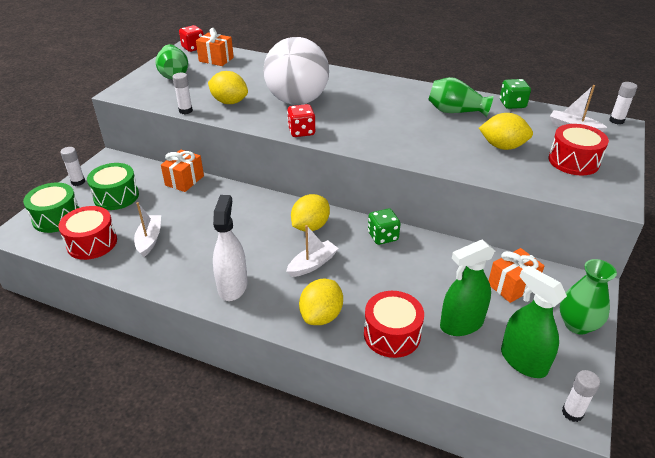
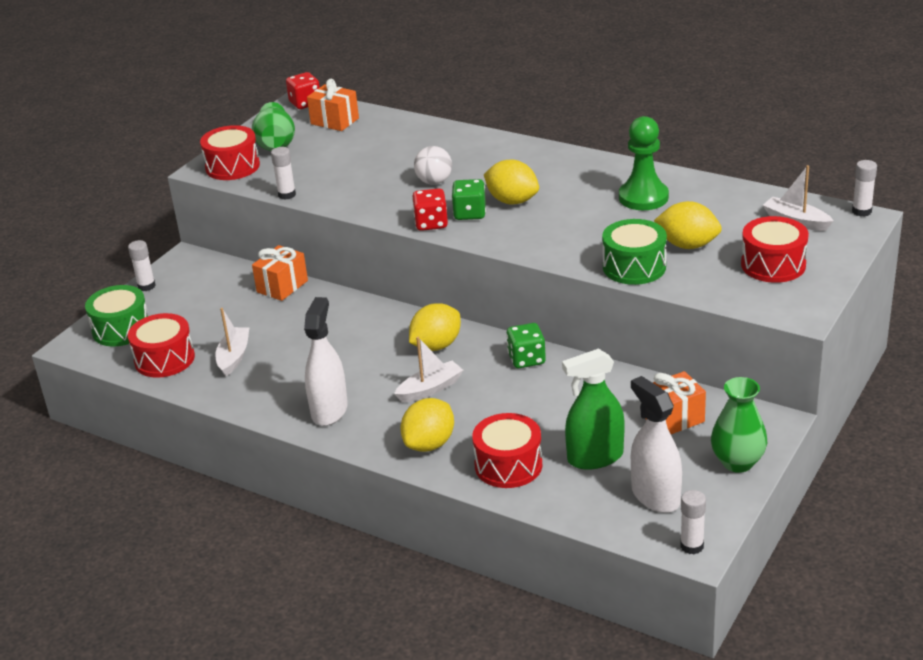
camera: 10 degrees right, 5 degrees down
(116, 196) = (194, 305): green drum -> green drum (634, 267)
(142, 90) = (232, 166): none -> red drum
(229, 102) = (344, 183): yellow lemon -> yellow lemon (512, 201)
(297, 101) = (434, 182): white ball -> white ball, size x0.45
(455, 111) = (643, 197): green vase -> green pawn
(512, 104) = (726, 187): green dice -> green dice (469, 213)
(523, 361) = (655, 496): green spray bottle -> white spray bottle

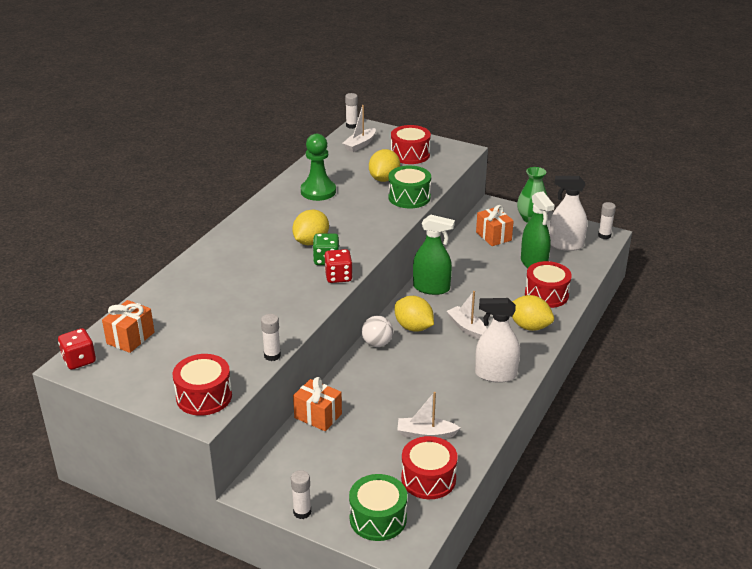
camera: 95 degrees left, 0 degrees up
(275, 143) = (163, 372): green vase -> none
(434, 182) = (270, 277): white ball -> white ball (377, 343)
(526, 359) = (431, 288): green dice -> green spray bottle
(655, 496) = (565, 245): white spray bottle -> white spray bottle turned 45 degrees clockwise

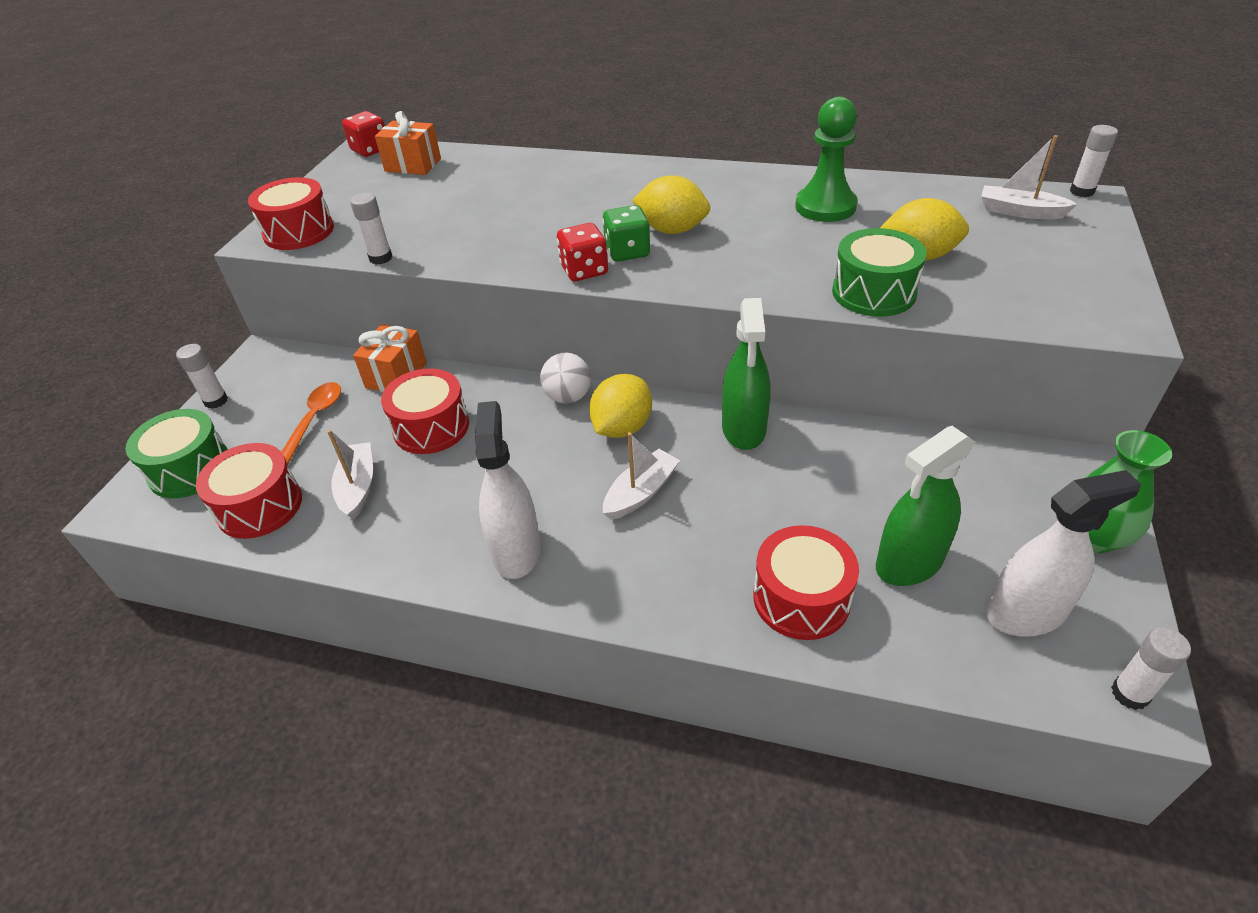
camera: 80 degrees right, 10 degrees up
(350, 456) = (314, 420): none -> orange spoon
(410, 154) = (1038, 266): red drum -> red drum (431, 427)
(493, 236) = (972, 485): orange gift -> none
(529, 326) = (677, 582): yellow lemon -> none
(565, 245) = (1025, 613): white spray bottle -> white spray bottle turned 75 degrees clockwise

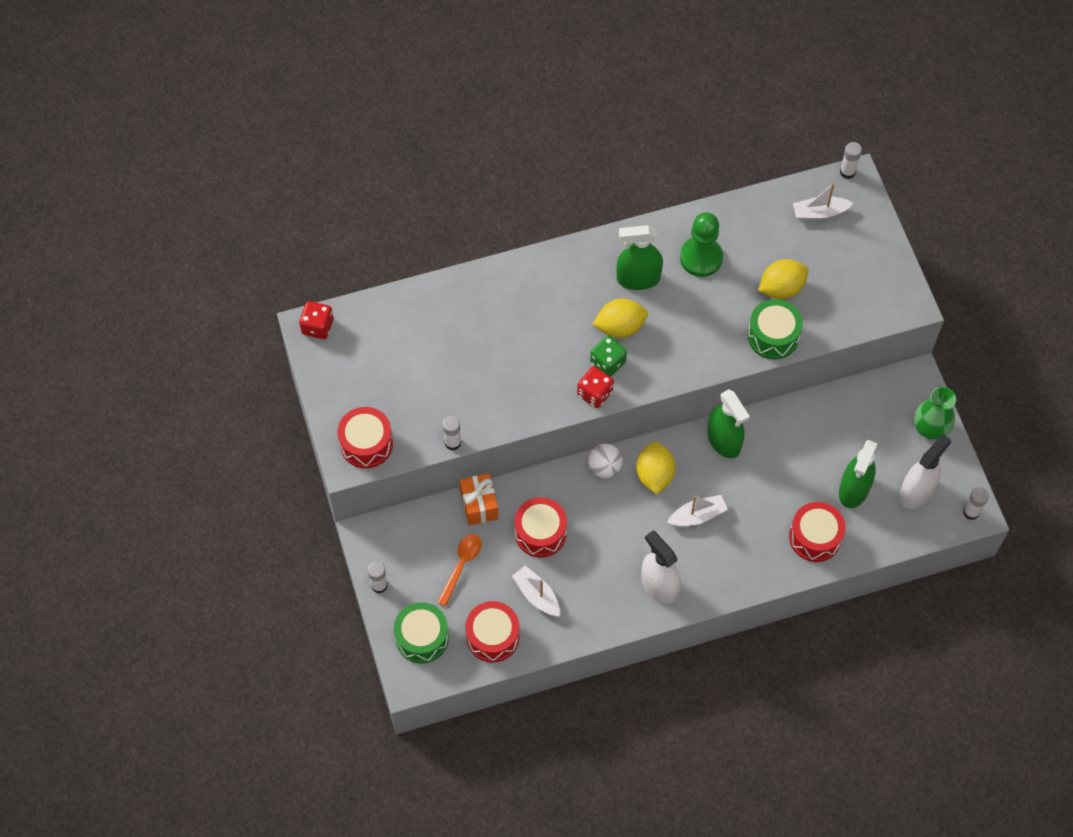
camera: 35 degrees left, 20 degrees up
(314, 420) = (461, 565): orange spoon -> orange spoon turned 45 degrees clockwise
(413, 165) = (372, 331): orange gift -> none
(641, 493) = (697, 515): white boat -> white boat turned 60 degrees clockwise
(731, 202) = (638, 278): none -> green spray bottle

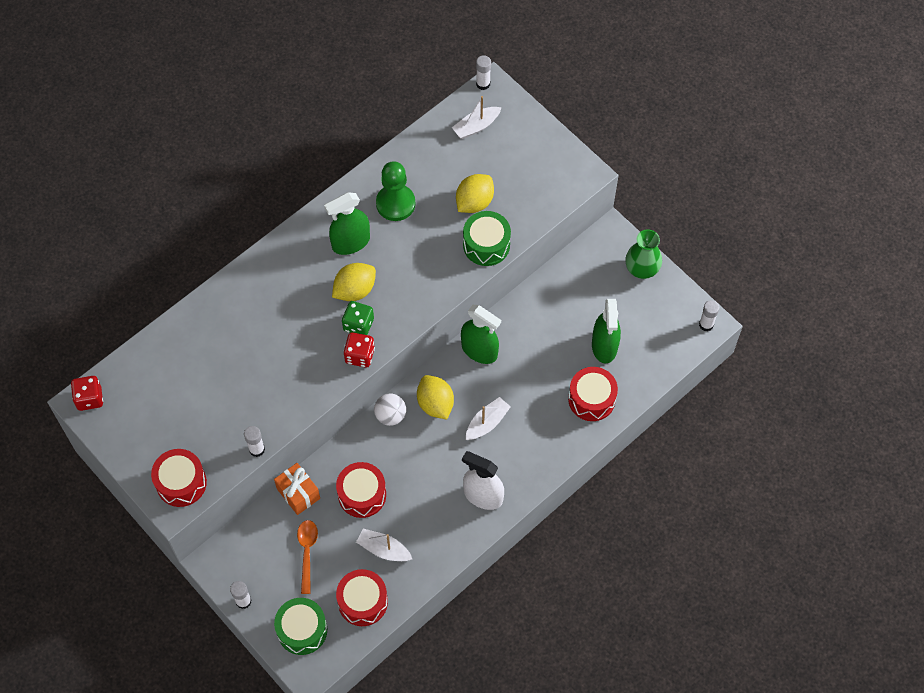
camera: 25 degrees left, 0 degrees up
(916, 492) = (655, 326): white spray bottle -> none

